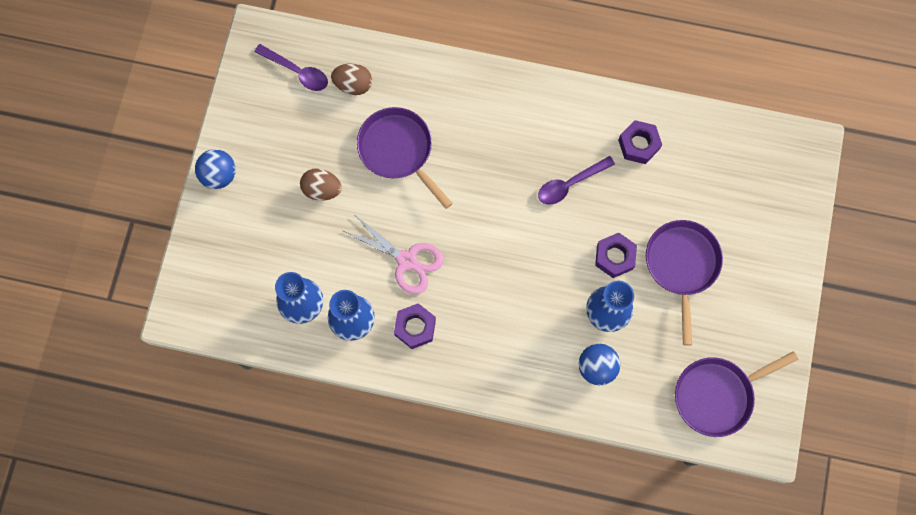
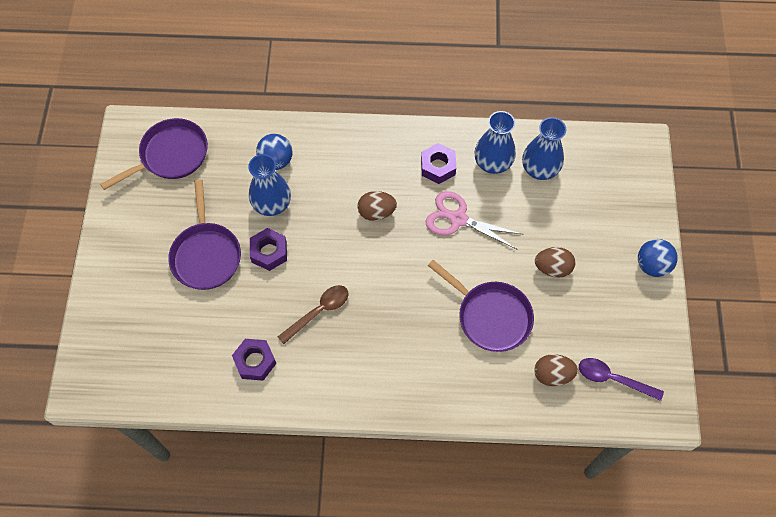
camera: 170 degrees right, 10 degrees down
(493, 283) = (376, 212): none -> brown egg
(569, 184) = (319, 311): purple spoon -> brown spoon

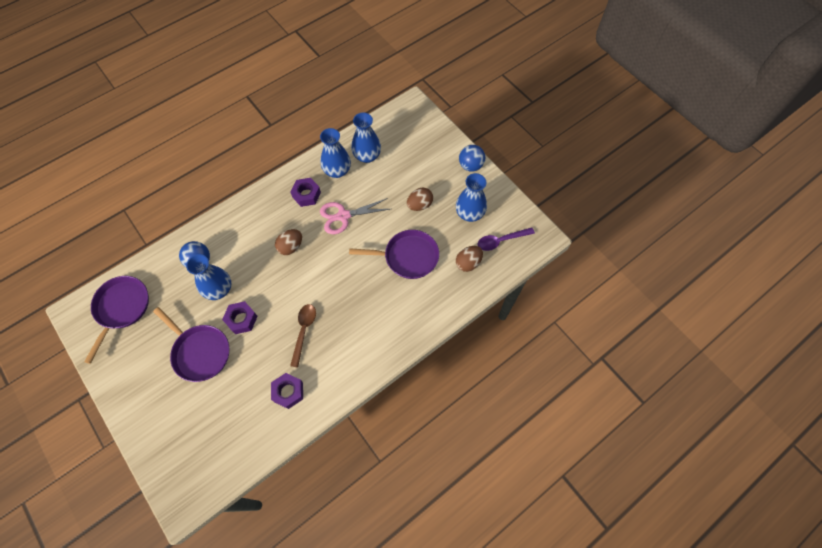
camera: 40 degrees left, 0 degrees up
(602, 320) = (469, 213): none -> blue vase

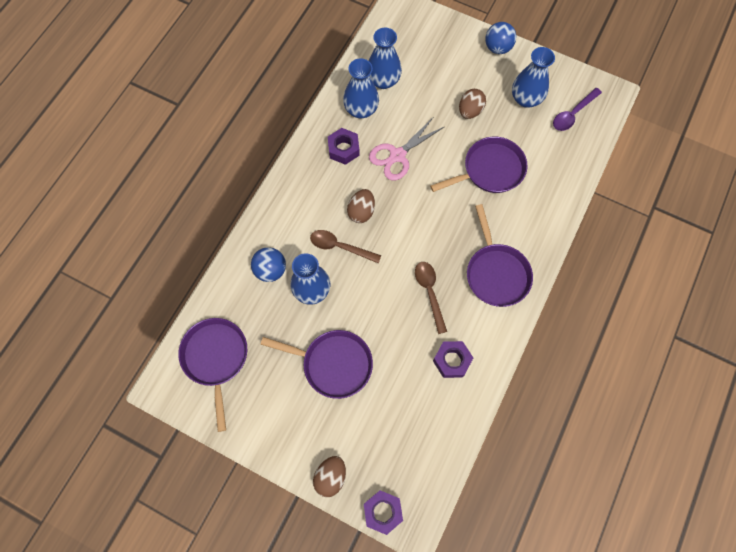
camera: 25 degrees left, 5 degrees up
(241, 319) = (356, 310): purple nut -> purple nut (382, 512)
(259, 266) = (339, 246): none -> brown spoon
(364, 339) = (496, 273): none -> purple pan
(468, 263) = (554, 150): brown egg -> brown egg (330, 477)

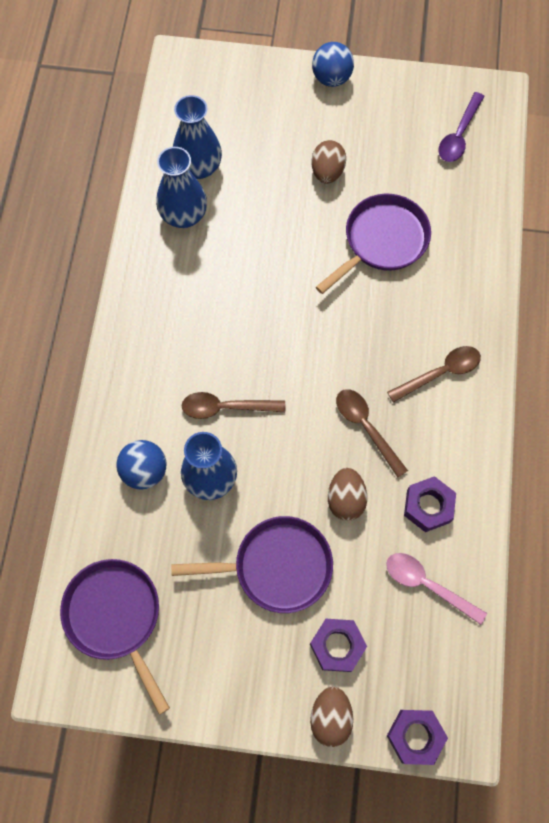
camera: 20 degrees left, 0 degrees up
(343, 149) = (181, 275): purple nut -> purple nut (337, 646)
(361, 212) = (236, 351): brown egg -> brown egg (345, 499)
(397, 155) = (255, 261): pink scissors -> none
(430, 413) = (426, 584): none -> pink spoon
(496, 273) = (440, 373): purple pan -> brown spoon
(526, 99) = (392, 134): blue vase -> none

